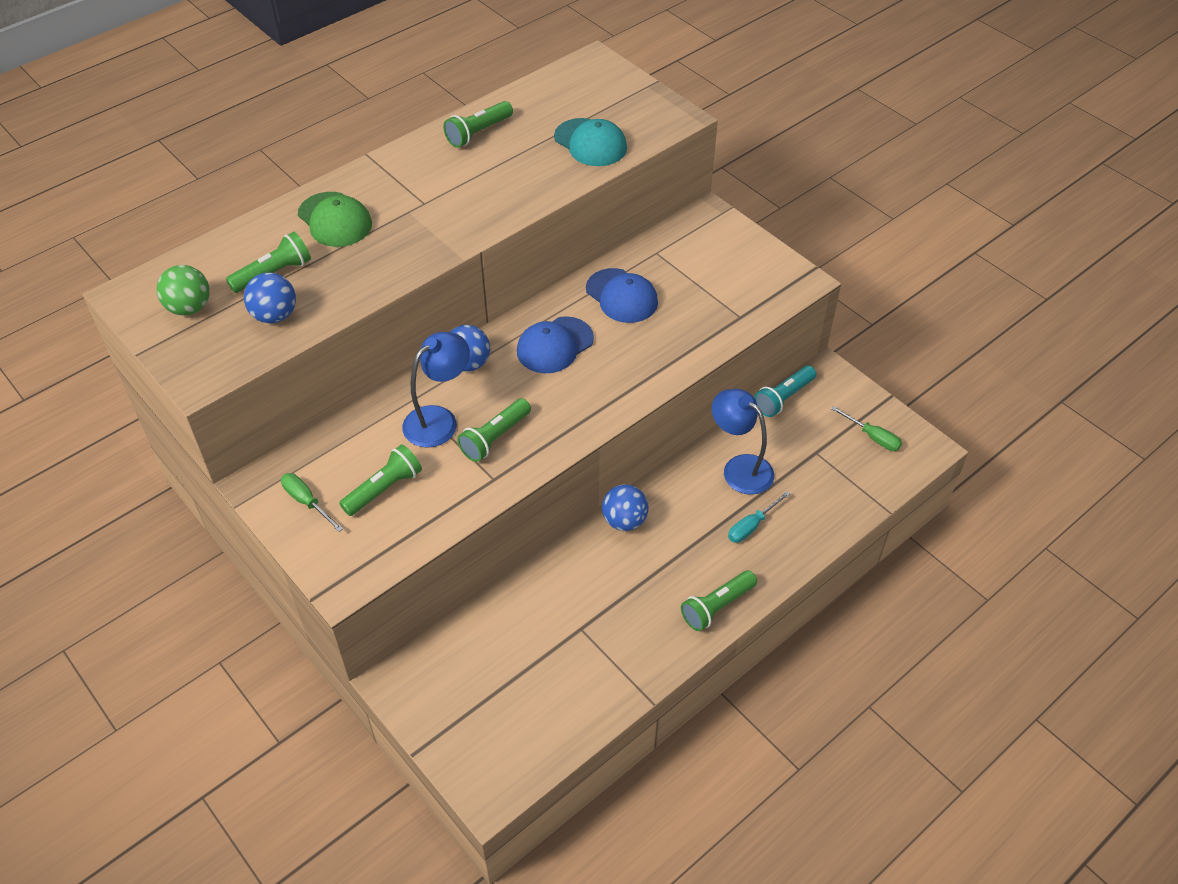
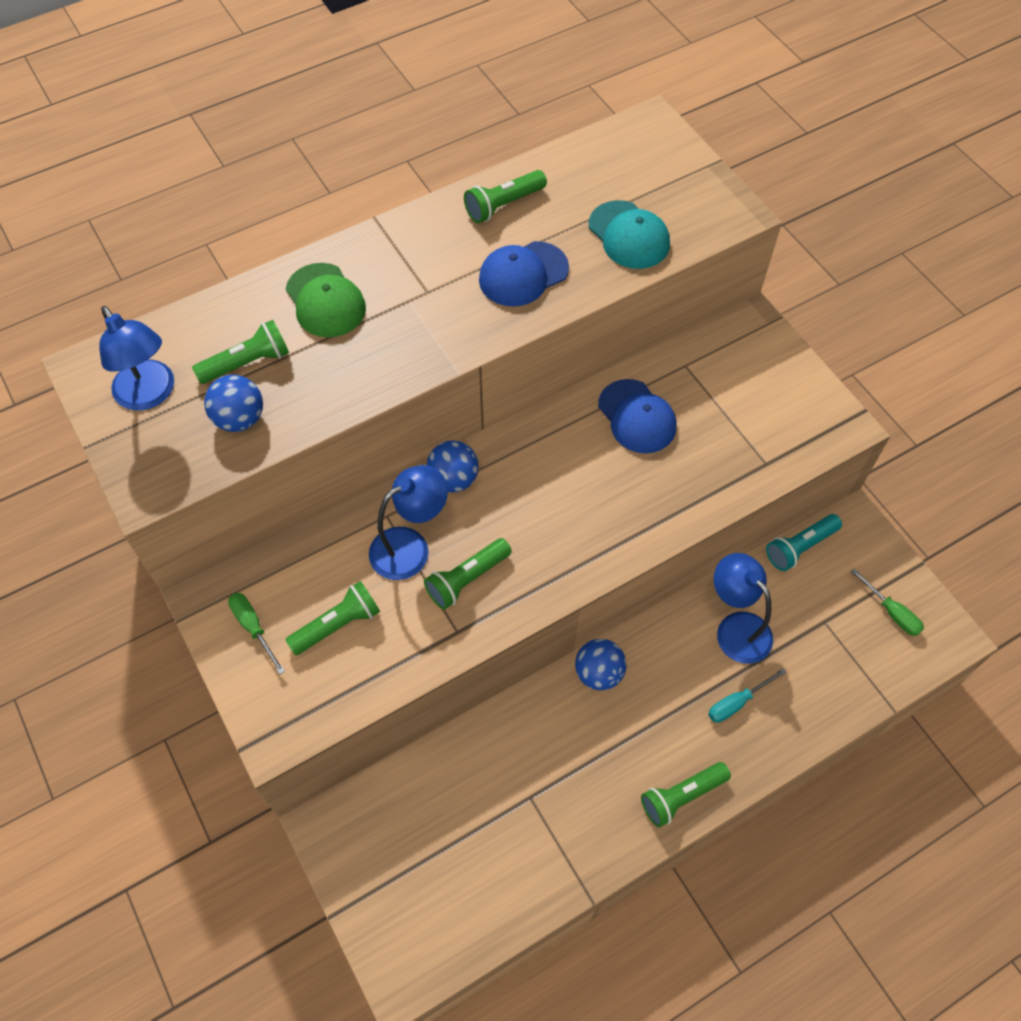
camera: 10 degrees right, 10 degrees up
(189, 308) = (150, 395): green ball -> blue lamp
(554, 345) = (552, 470): blue cap -> blue cap (523, 274)

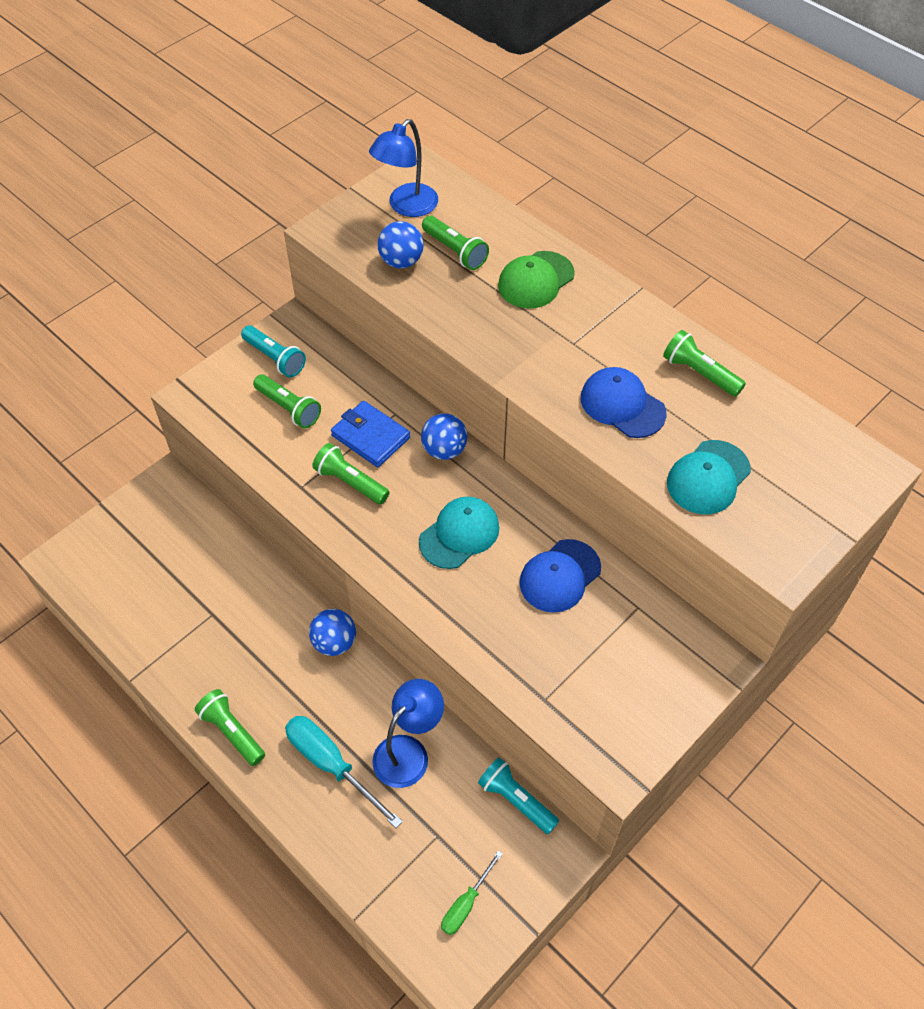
camera: 75 degrees right, 5 degrees down
(253, 627) = (275, 358): green screwdriver -> turquoise flashlight
(410, 546) = (370, 436): blue lamp -> blue wallet
(565, 490) = (459, 534): none -> turquoise cap
(737, 702) = (331, 765): turquoise screwdriver -> turquoise screwdriver, size x1.71

